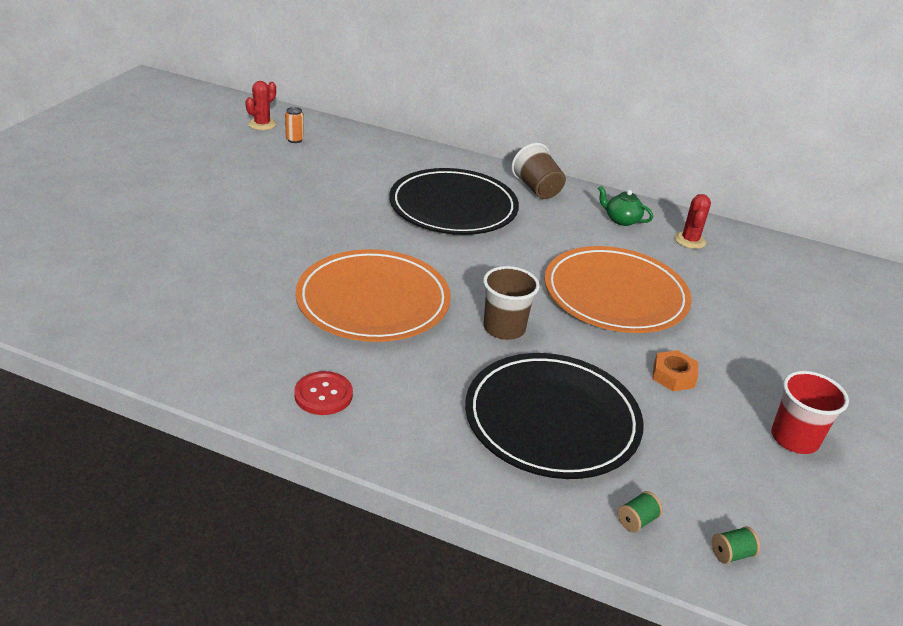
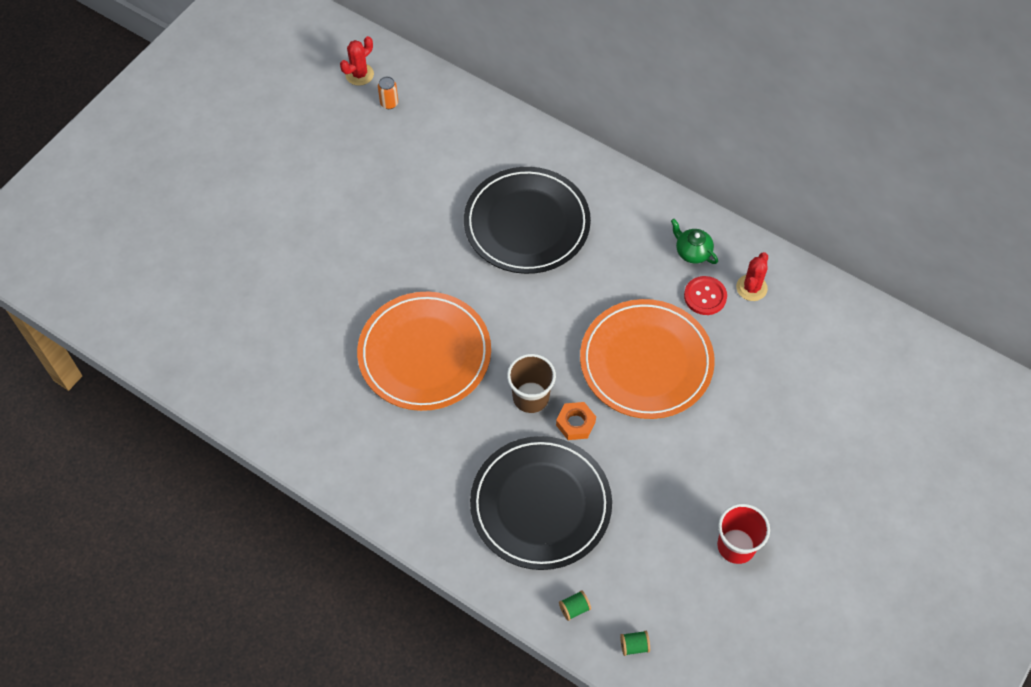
camera: 15 degrees right, 25 degrees up
(323, 395) = (366, 460): red button -> red button (705, 296)
(537, 189) = (620, 197): brown cup -> none
(673, 376) = (661, 467): orange nut -> orange nut (575, 423)

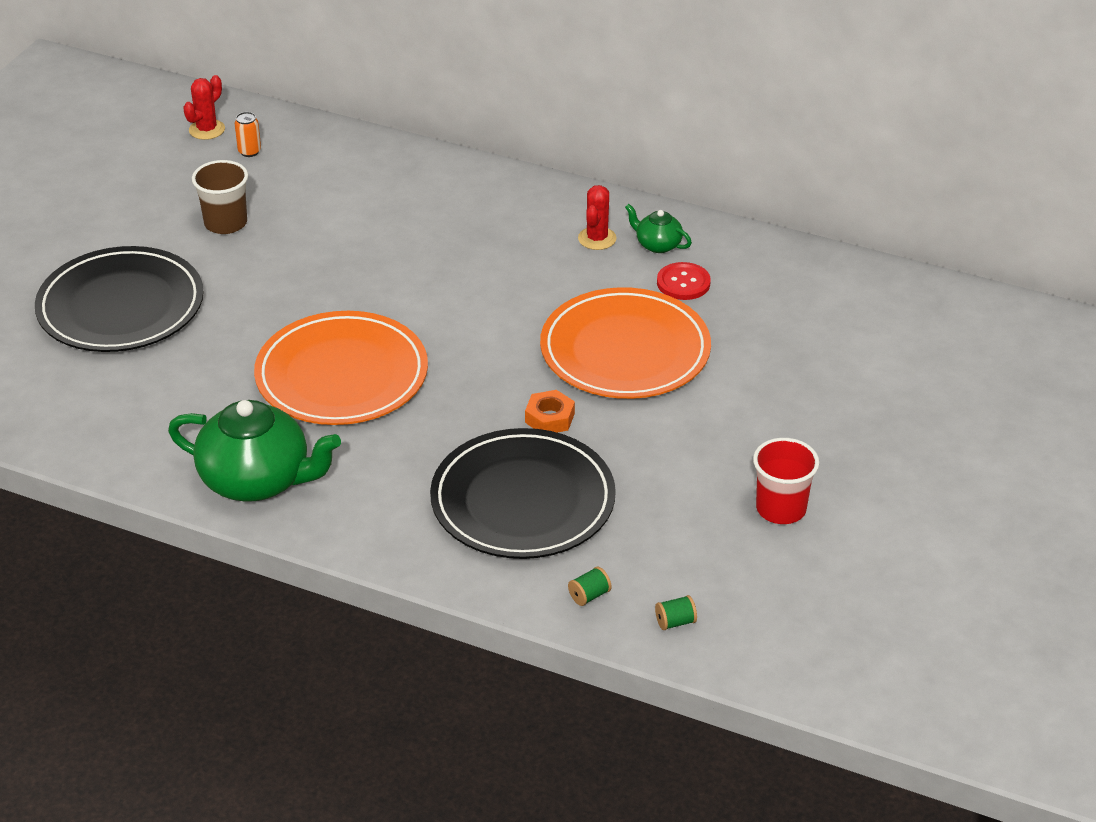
camera: 10 degrees left, 20 degrees down
(346, 452) = (257, 480): none -> green teapot
(527, 224) = (446, 241): black plate -> black plate (121, 307)
(530, 397) = (487, 400): brown cup -> brown cup (225, 223)
(751, 288) = (738, 269): red cactus -> red cactus (597, 238)

